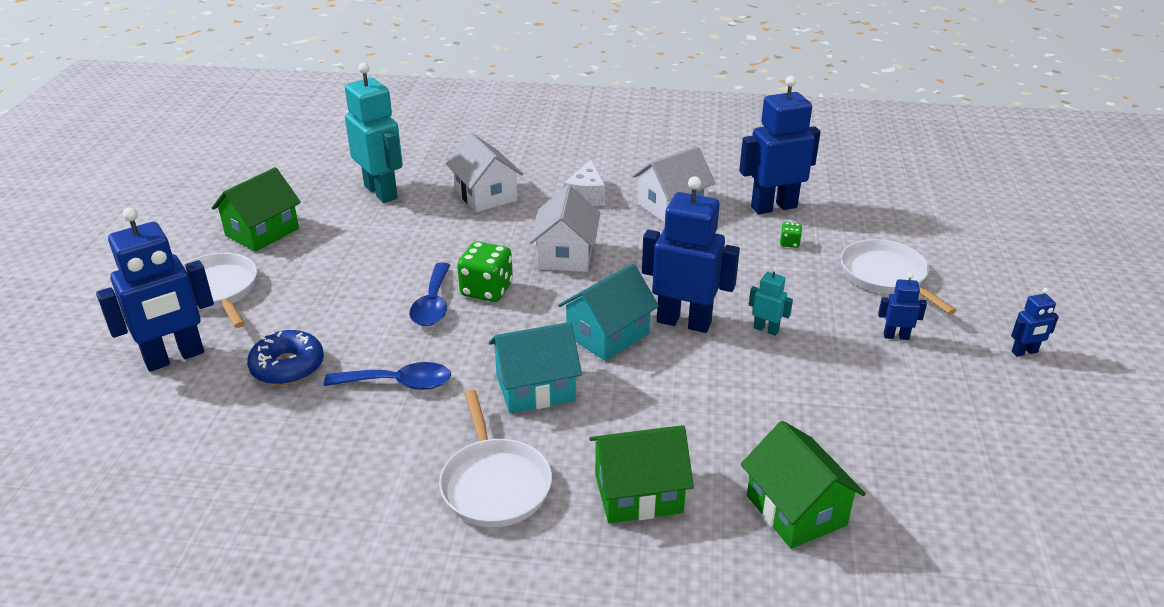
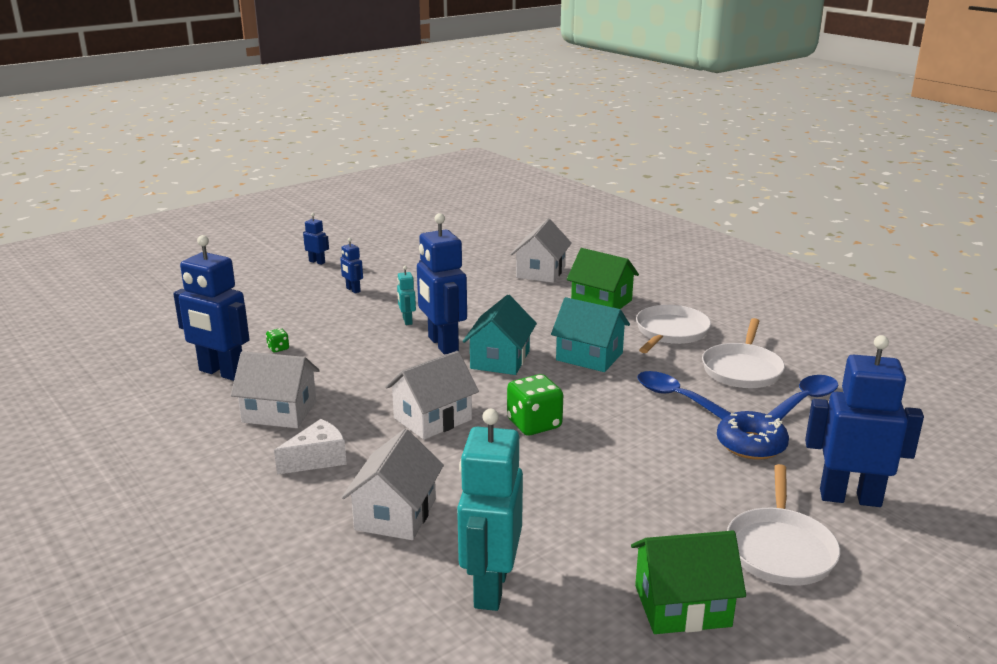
camera: 135 degrees left, 10 degrees down
(432, 304) = (589, 435): blue spoon -> blue spoon (805, 400)
(607, 335) = (500, 360): turquoise house -> turquoise house turned 75 degrees counterclockwise
(796, 510) = (541, 272): green house -> white house
(885, 276) = (281, 309): white pan -> white pan (742, 369)

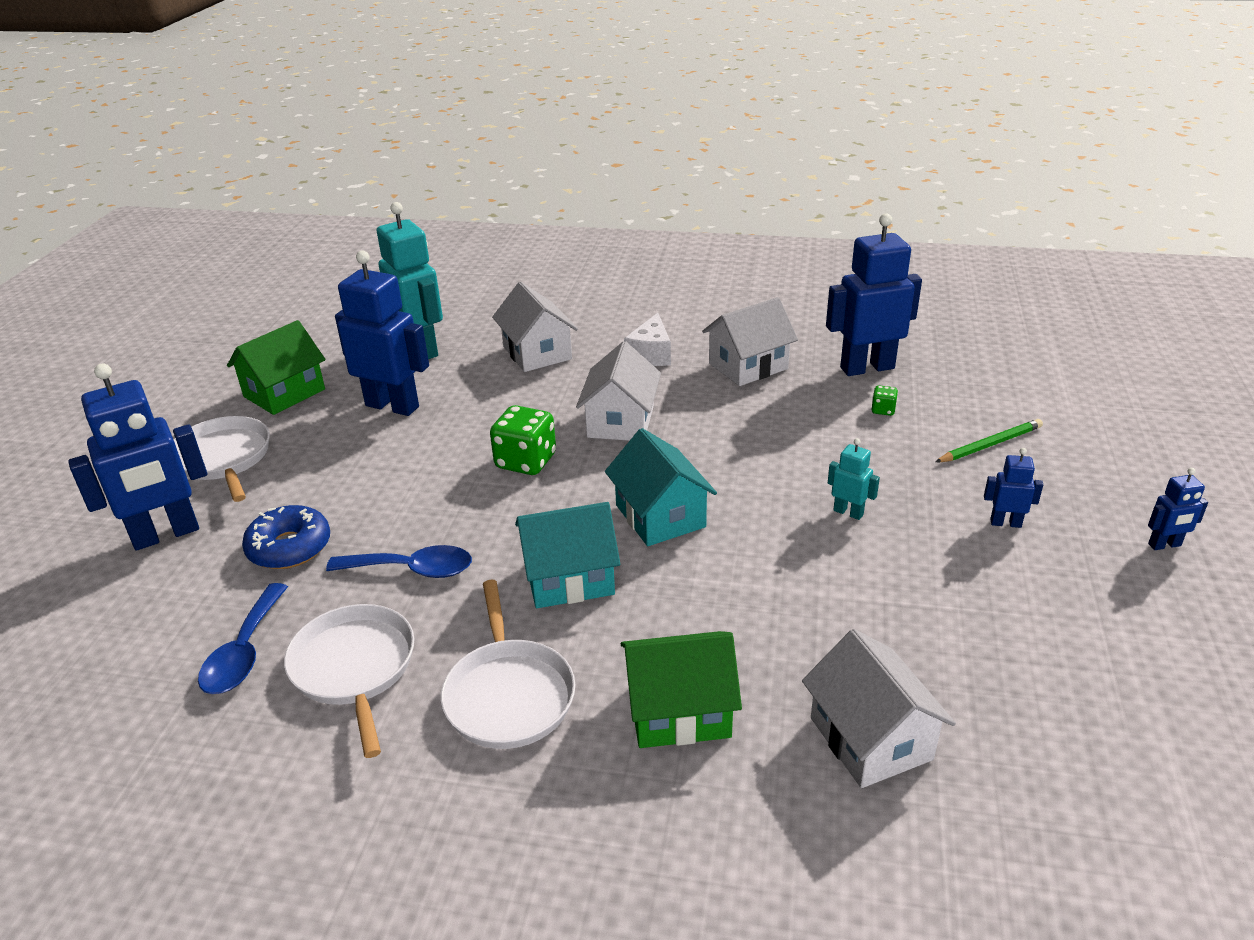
camera: 140 degrees right, 10 degrees up
(277, 312) = (990, 444): none -> green pencil
(442, 344) = (751, 502): blue robot -> blue robot (392, 406)

